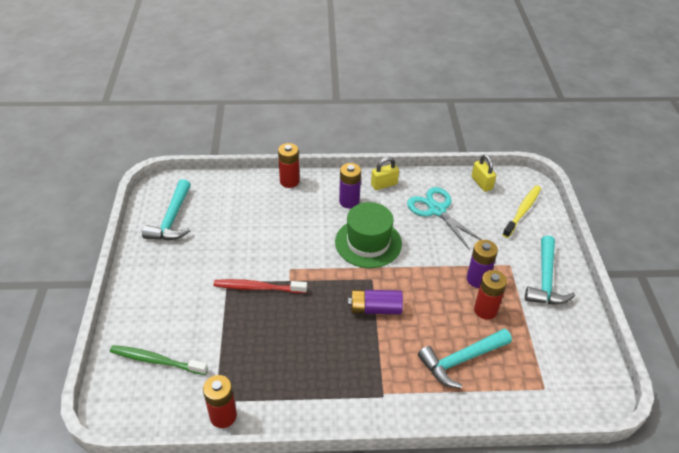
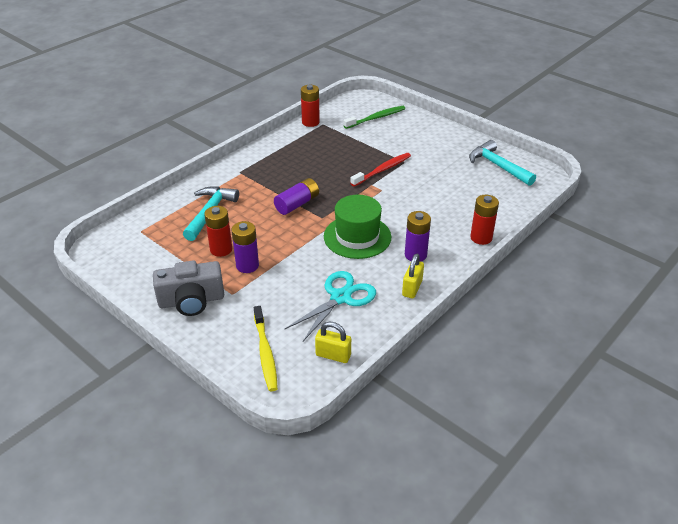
camera: 135 degrees right, 5 degrees down
(437, 210) = (340, 297): turquoise scissors -> turquoise scissors turned 60 degrees counterclockwise
(545, 280) = (191, 301): turquoise hammer -> grey camera

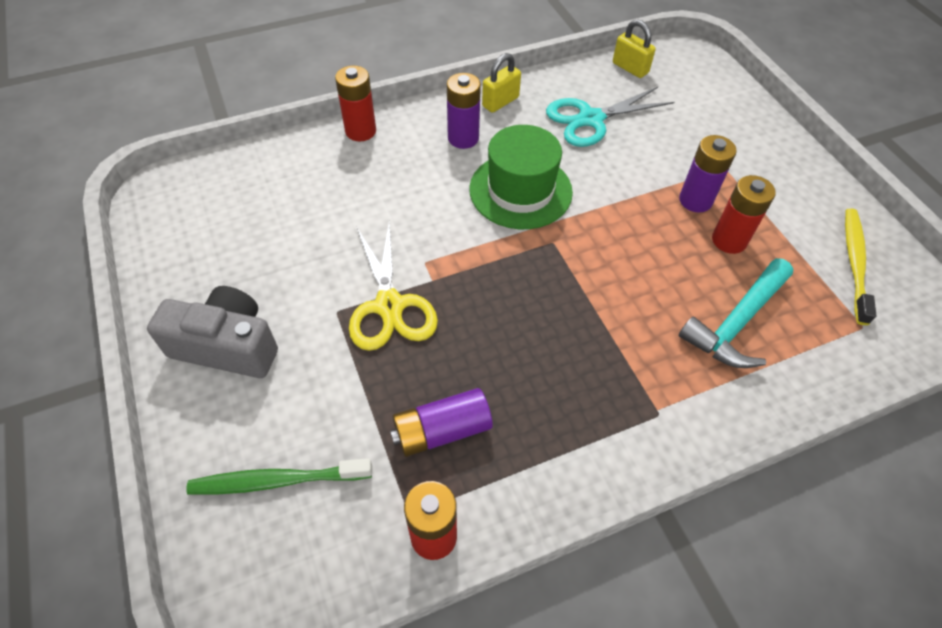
camera: 155 degrees left, 15 degrees up
(191, 301) = (781, 176): grey camera -> grey camera (227, 346)
(265, 353) = (702, 92): yellow toothbrush -> yellow toothbrush (854, 263)
(297, 204) = (580, 285): purple battery -> purple battery (442, 431)
(382, 170) = (389, 306): red toothbrush -> yellow scissors
(497, 166) = (199, 237): turquoise hammer -> none

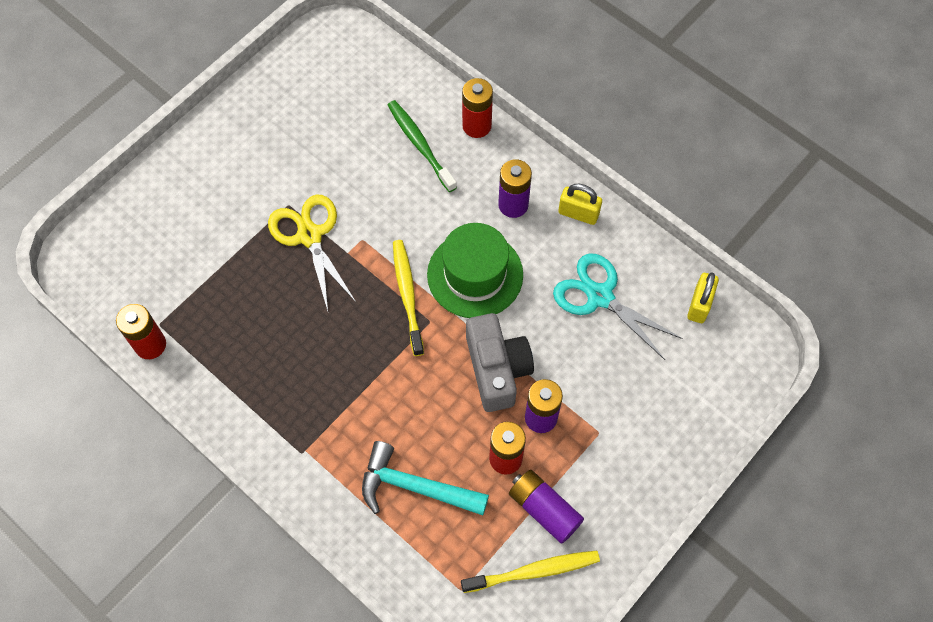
camera: 65 degrees right, 10 degrees up
(227, 346) = (228, 155): grey camera -> grey camera (497, 369)
(277, 480) = (149, 239): green toothbrush -> green toothbrush (420, 145)
(389, 306) = (309, 236): yellow scissors -> yellow scissors turned 105 degrees clockwise
(442, 431) = (224, 316): purple battery -> purple battery (544, 509)
(513, 249) = (407, 295): none -> yellow toothbrush

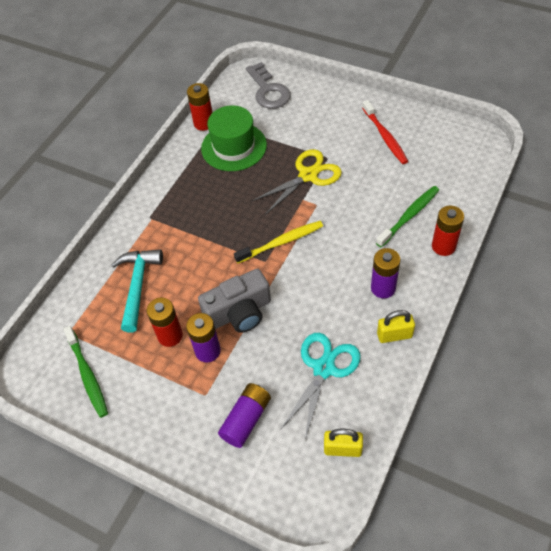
camera: 80 degrees right, 10 degrees down
(125, 243) = (268, 90): none -> grey key
(281, 129) = (385, 137): none -> red toothbrush
(475, 274) = (312, 278): green hat -> green hat (234, 147)
(534, 571) = (87, 375): yellow toothbrush -> green toothbrush
(544, 509) = (135, 371): purple battery -> purple battery (246, 419)
(578, 213) = (394, 335): yellow padlock -> yellow padlock turned 75 degrees clockwise

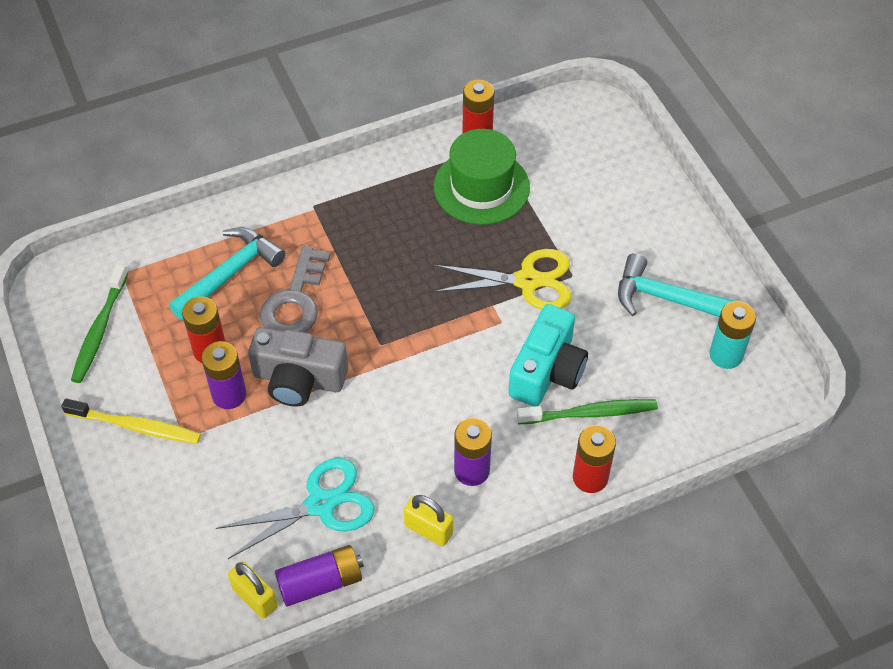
camera: 35 degrees right, 0 degrees up
(246, 419) = (196, 492): purple battery -> purple battery (320, 582)
(268, 90) = (591, 144): grey key -> grey key (295, 301)
(281, 242) = (419, 336): yellow toothbrush -> yellow toothbrush (136, 426)
(366, 211) = (547, 371): none -> turquoise camera
(385, 137) = (667, 298): red toothbrush -> turquoise hammer
(440, 143) = (726, 355): none -> turquoise battery

